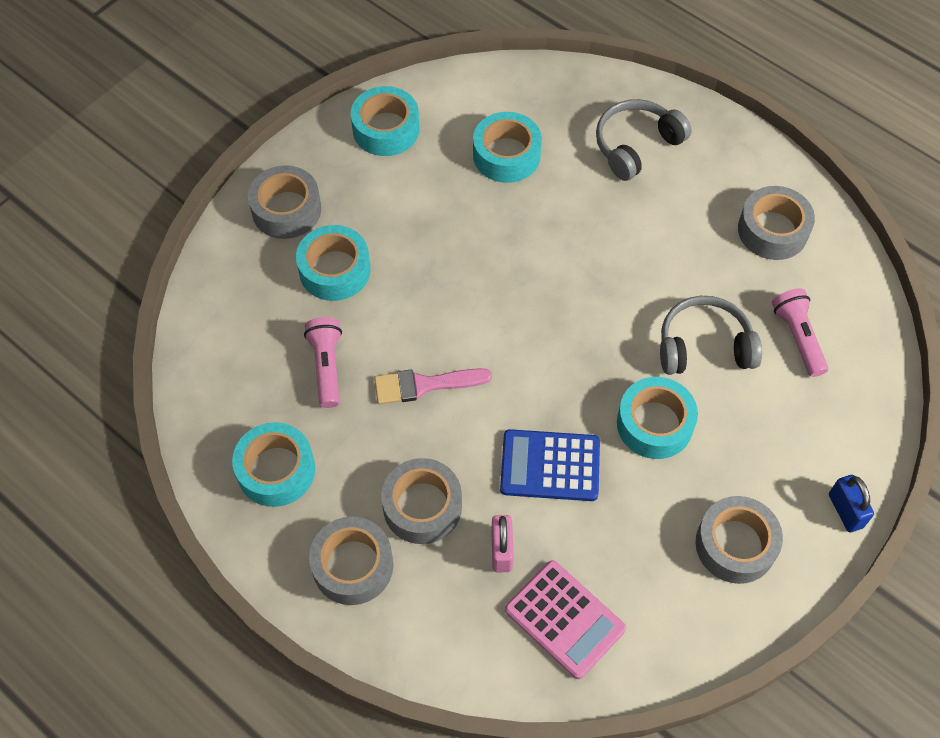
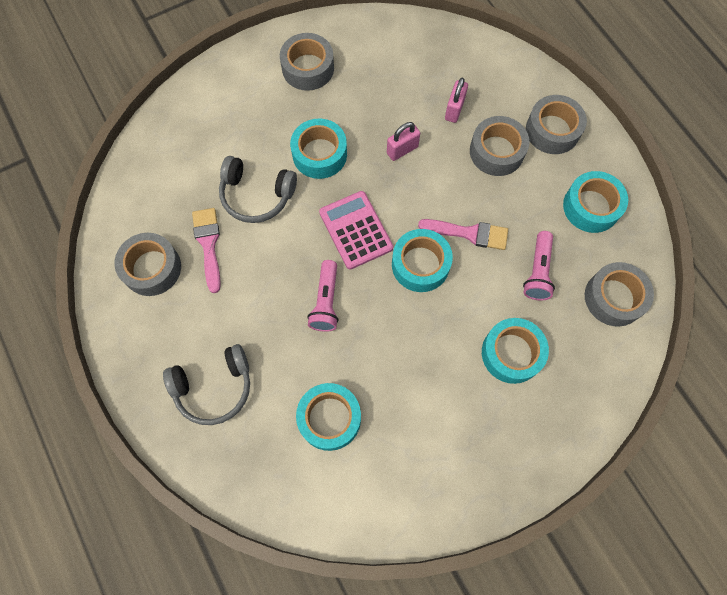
camera: 160 degrees left, 10 degrees up
(286, 210) = (539, 429): grey tape -> grey tape (614, 298)
(386, 129) = (427, 488): turquoise tape -> turquoise tape (420, 264)
(550, 466) = (402, 150): blue calculator -> pink padlock
(564, 619) = (430, 61): pink calculator -> pink calculator (356, 230)
(726, 274) = (208, 244): none -> pink brush
(798, 337) = (187, 180): pink flashlight -> pink flashlight (326, 302)
(845, 511) = (229, 65): blue padlock -> none

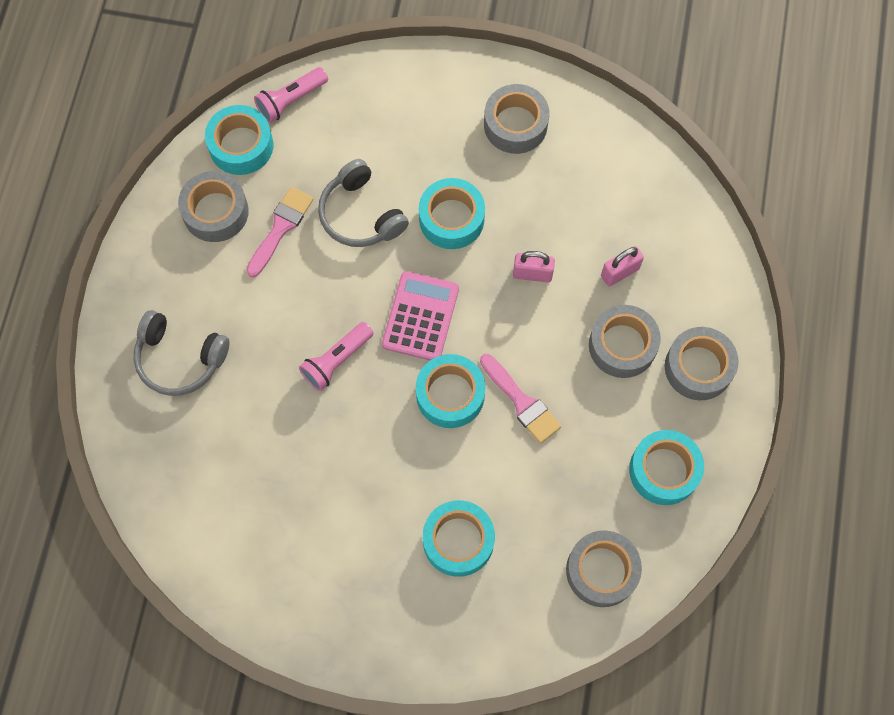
camera: 40 degrees right, 0 degrees up
(329, 418) = (251, 464): turquoise tape -> turquoise tape (241, 146)
(537, 272) = (552, 489): pink flashlight -> pink flashlight (291, 100)

